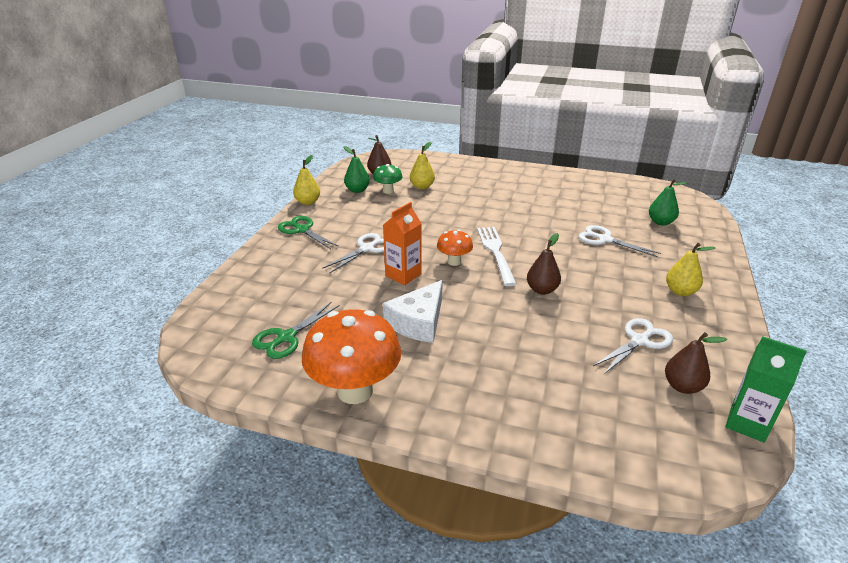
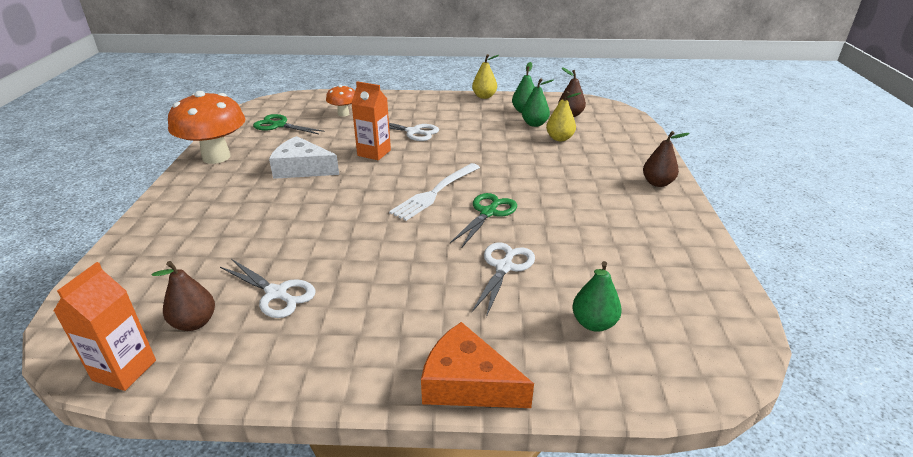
camera: 75 degrees right, 0 degrees up
(302, 230) = (433, 103): green scissors -> green scissors (488, 213)
(388, 191) = (534, 124): green mushroom -> green pear
(454, 262) = (406, 173): orange mushroom -> orange mushroom (343, 114)
(495, 252) = (435, 193): white fork -> white fork turned 150 degrees clockwise
(542, 290) = (366, 225): brown pear -> brown pear (657, 183)
(680, 291) = (389, 333): yellow pear -> none
(719, 269) = (467, 383): none -> orange cheese
(747, 423) = (124, 370): green carton -> orange carton

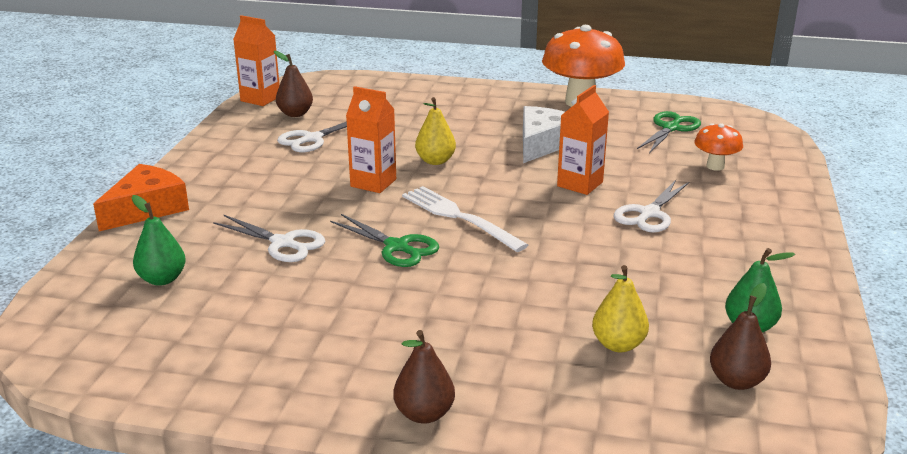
camera: 100 degrees right, 5 degrees down
(382, 238) = (373, 183): none -> orange carton
(484, 96) = (820, 292): yellow pear -> yellow pear (435, 161)
(534, 124) = (684, 328): green pear -> none

